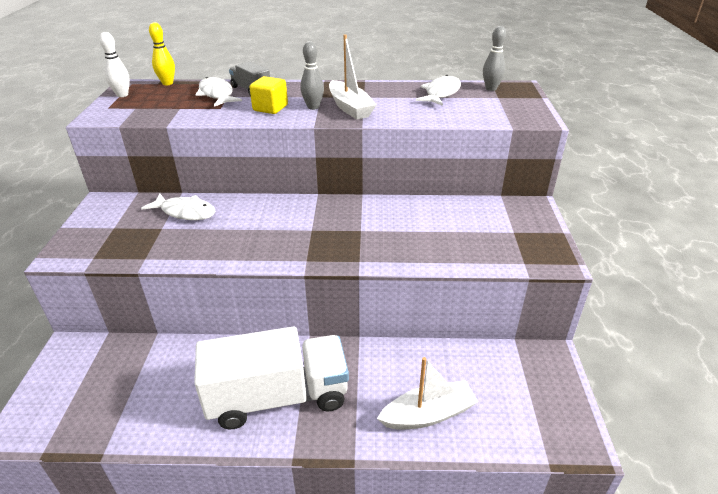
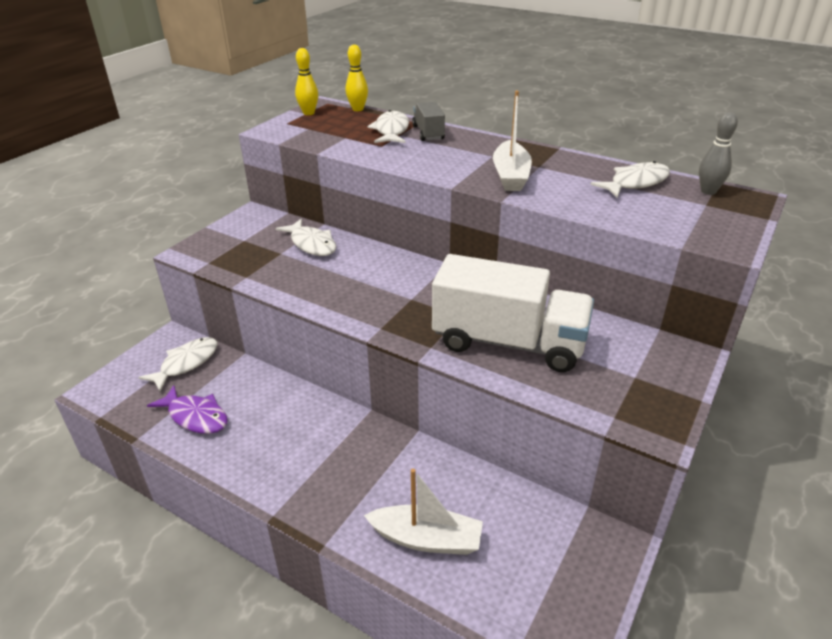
camera: 30 degrees right, 0 degrees up
(103, 364) = (186, 363): none -> white fish
(122, 95) = (308, 113): white bowling pin -> yellow bowling pin
(151, 407) = (195, 416): none -> purple fish
(270, 108) = (428, 157): yellow cube -> none
(278, 397) = (300, 455): white truck -> white truck (508, 342)
(313, 107) = (472, 166): grey bowling pin -> none

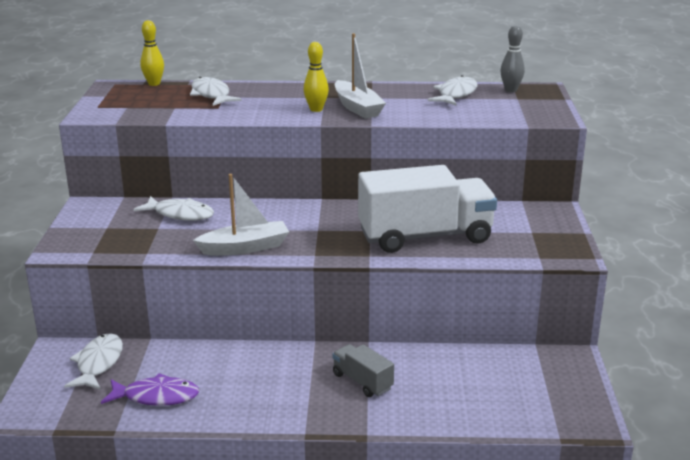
camera: 30 degrees left, 10 degrees down
(308, 113) = (108, 95): yellow bowling pin -> yellow bowling pin (316, 109)
(426, 539) = (441, 402): white boat -> white boat (245, 248)
(428, 133) = (248, 91): grey truck -> grey truck (362, 381)

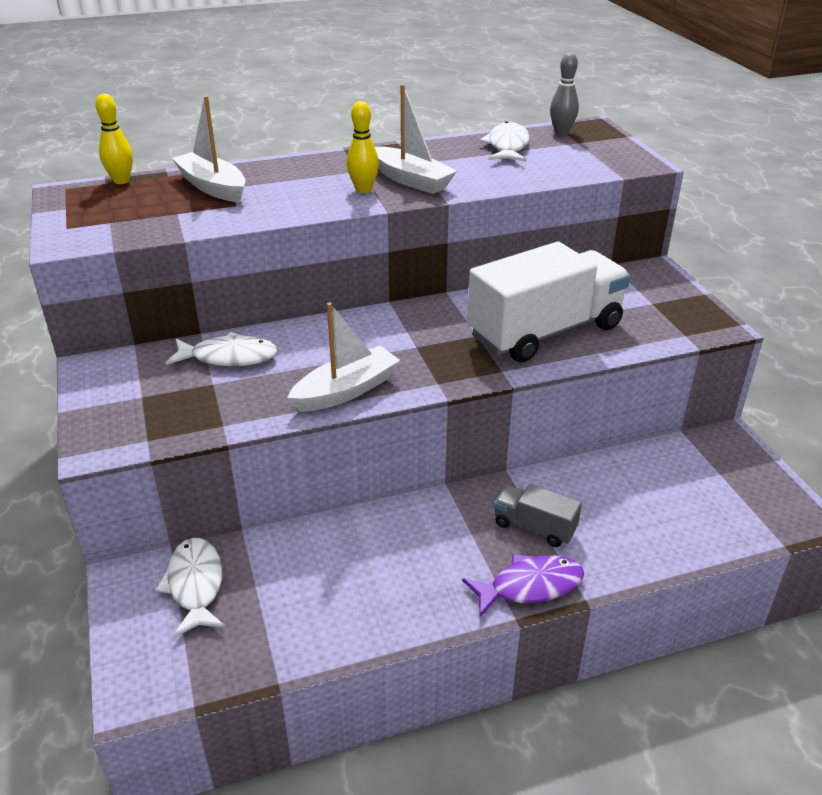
camera: 20 degrees left, 10 degrees up
(156, 396) = (302, 615): purple fish -> purple fish (530, 586)
(211, 95) = (212, 187): white fish -> white boat

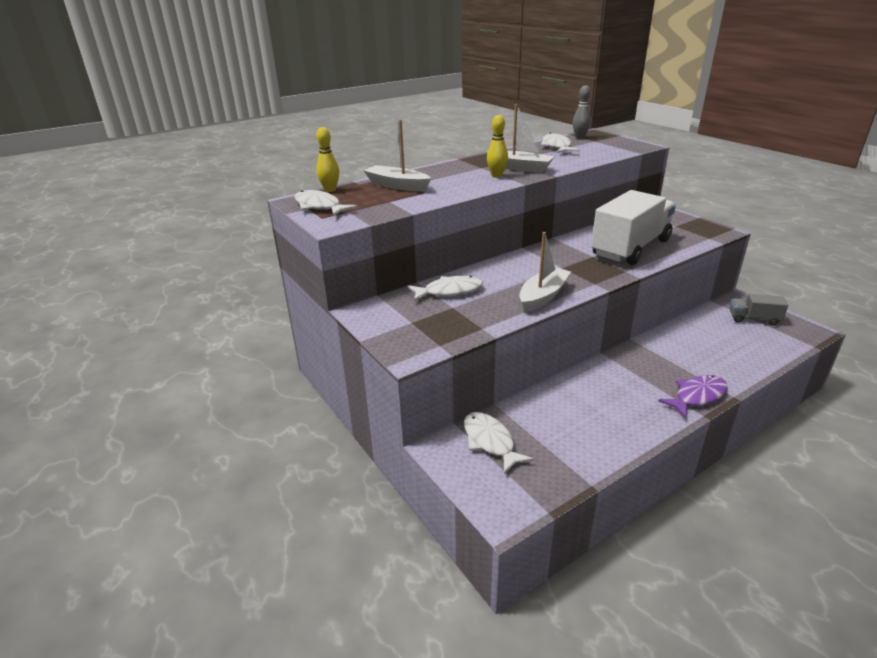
camera: 15 degrees left, 5 degrees down
(81, 208) = (319, 206): none -> white fish
(534, 527) = (672, 365): grey truck -> grey truck (753, 319)

